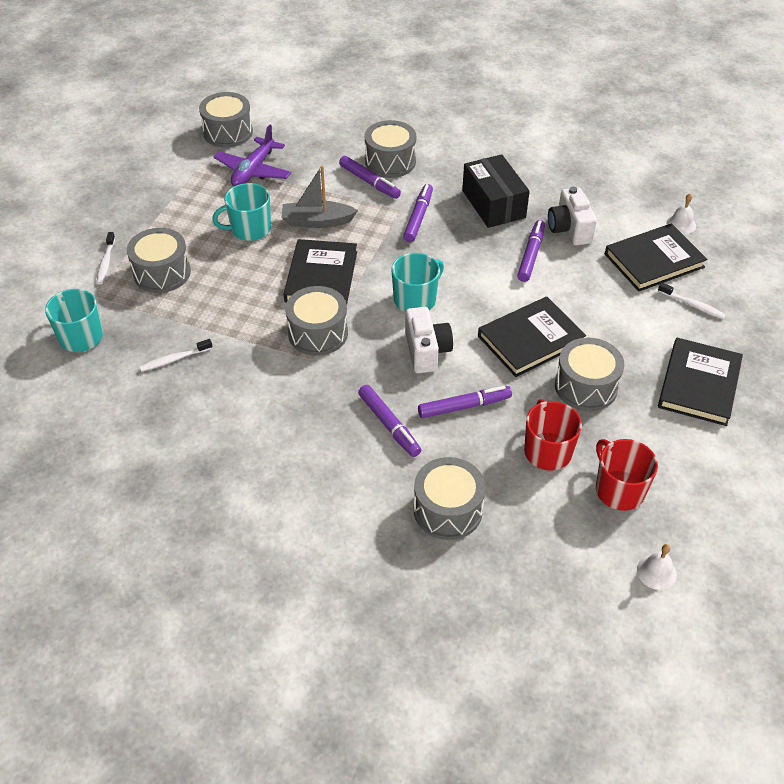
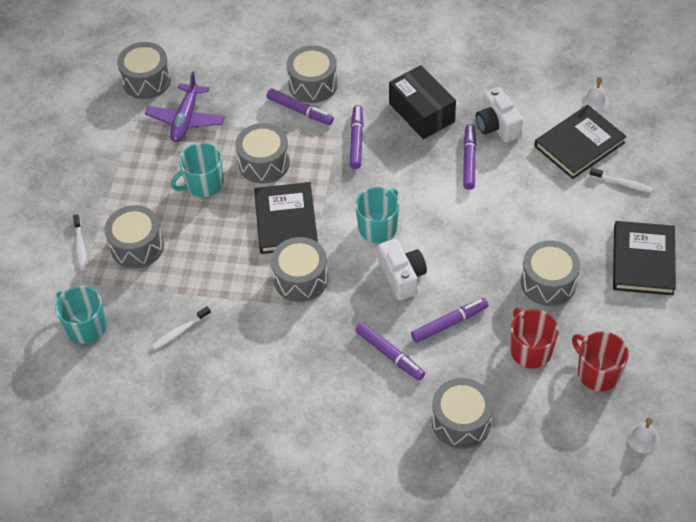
camera: 10 degrees left, 5 degrees up
(317, 221) = (264, 163): grey boat -> grey drum
(530, 339) = (490, 246): black book -> none

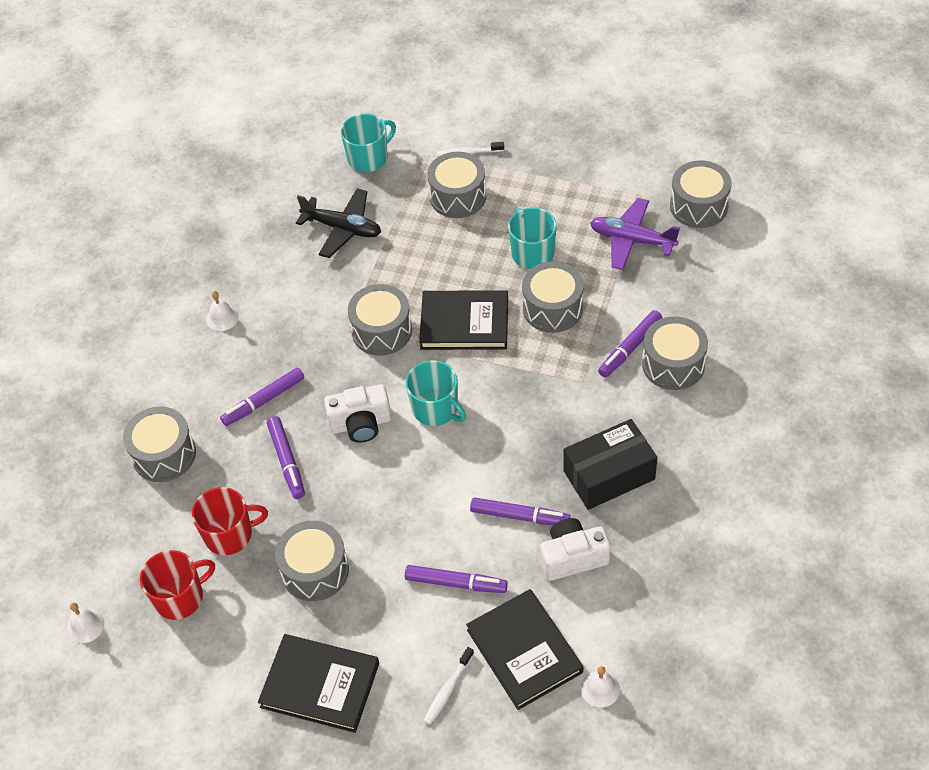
camera: 100 degrees right, 0 degrees up
(180, 331) = (343, 228): white toothbrush -> black plane
(298, 411) = (222, 318): none -> white bell
(356, 140) = (572, 401): purple marker -> purple marker (456, 583)

